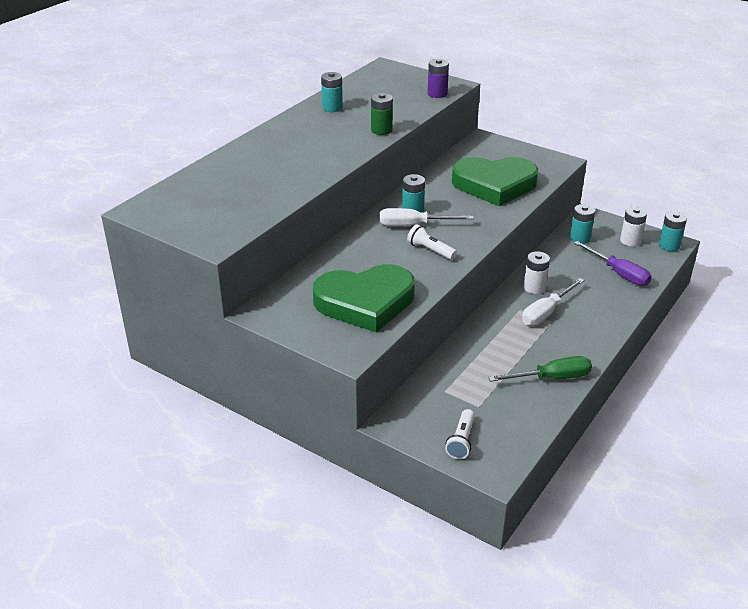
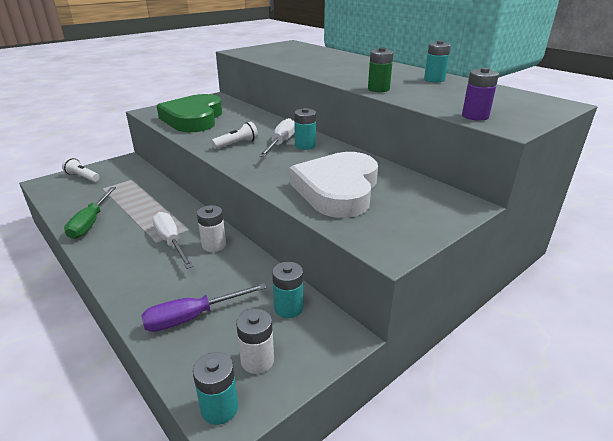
camera: 105 degrees right, 5 degrees down
(494, 185) = (337, 190): green heart -> white heart

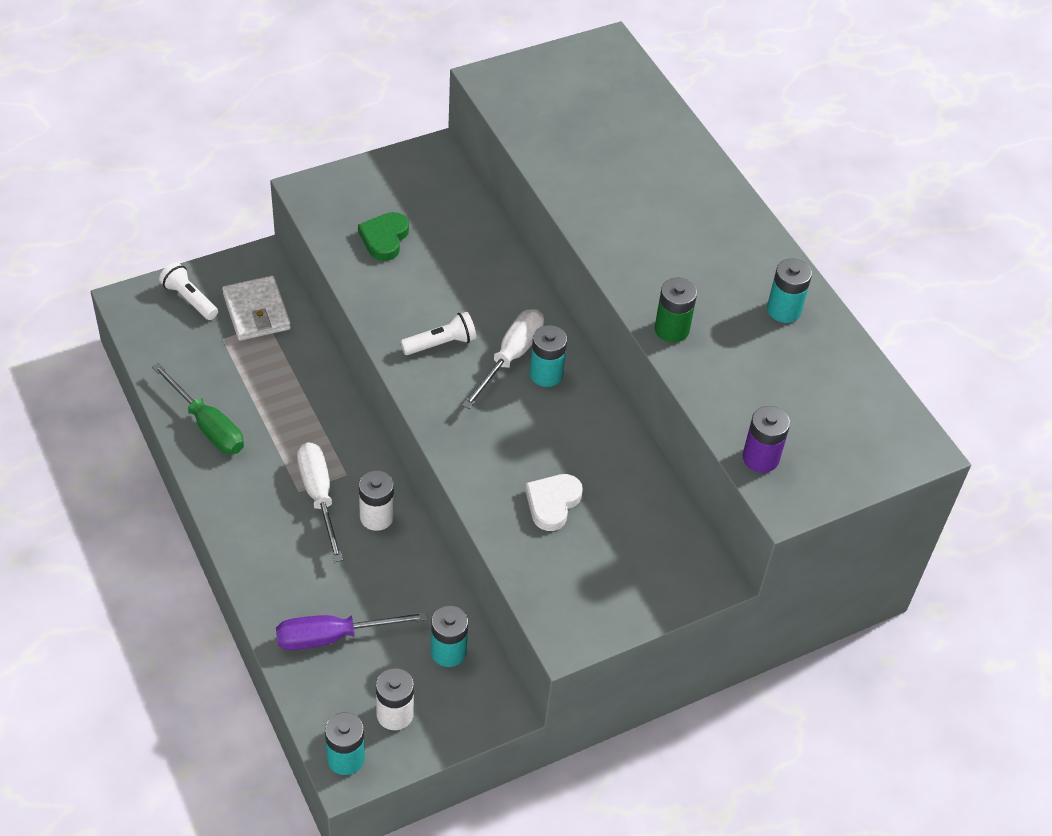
camera: 10 degrees right, 20 degrees up
(90, 223) = (208, 425): green screwdriver -> green screwdriver turned 60 degrees counterclockwise
(124, 176) = (256, 311): none -> white wallet
(193, 119) = (384, 238): green heart -> green heart, size x0.45
(337, 190) = (552, 503): white heart -> white heart, size x0.45

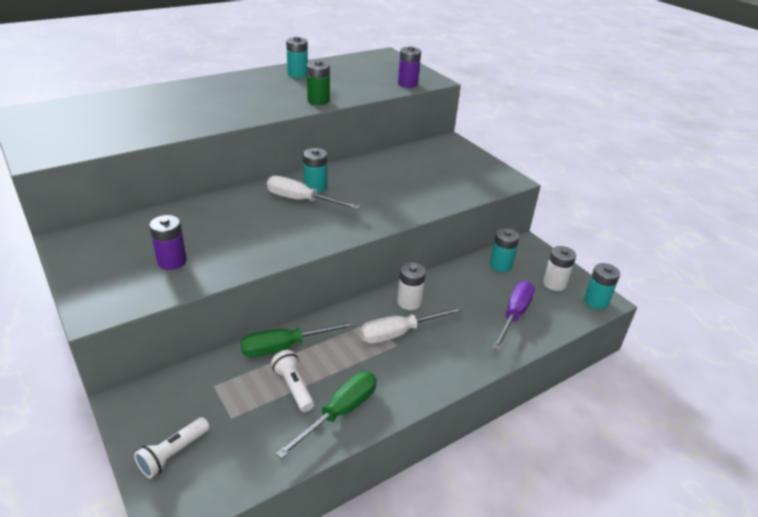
camera: 95 degrees left, 15 degrees down
(256, 311) = (197, 396): white wallet -> none
(314, 383) = (285, 347): none -> green screwdriver
(332, 637) = (514, 315): purple screwdriver -> purple screwdriver turned 135 degrees counterclockwise
(384, 238) = (172, 261): green heart -> purple battery
(441, 343) = (291, 229): white flashlight -> white flashlight (293, 387)
(552, 503) = (420, 184): white heart -> none

